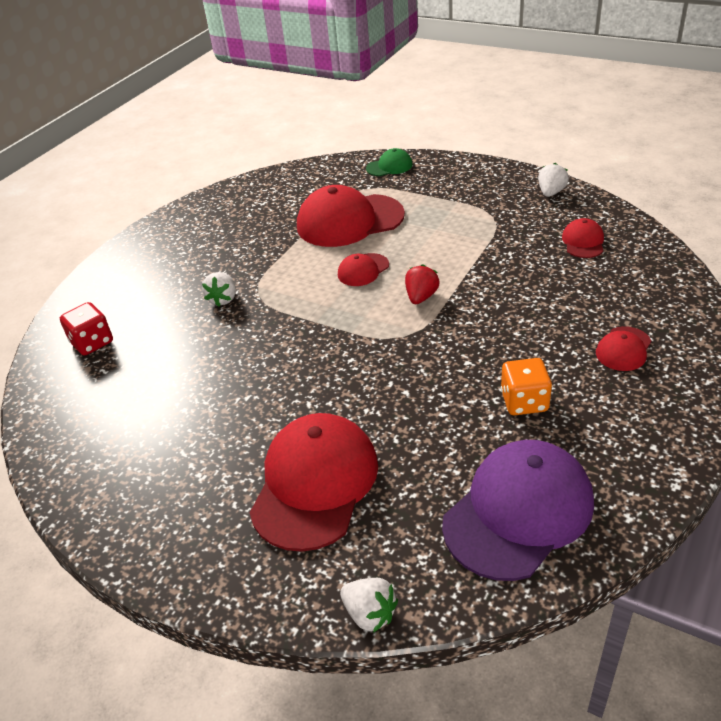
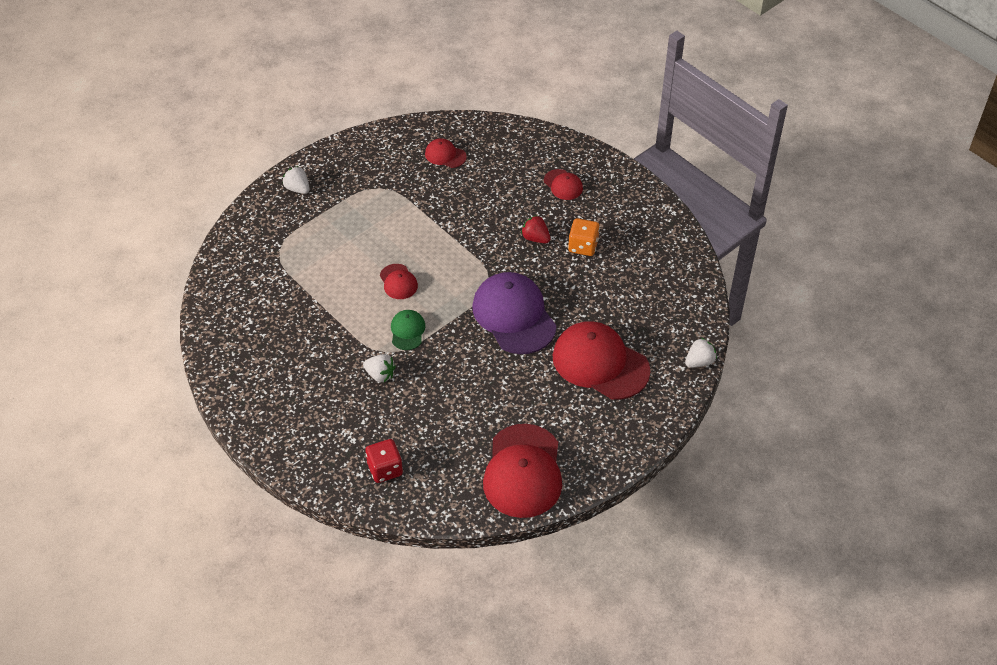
camera: 75 degrees left, 10 degrees up
(349, 221) = (324, 271): red cap -> red cap (523, 471)
(389, 166) = (256, 222): green cap -> green cap (407, 331)
(421, 297) = (452, 260): red strawberry -> red strawberry (535, 238)
(518, 512) = (662, 280): purple cap -> purple cap (514, 315)
(551, 192) = (372, 145): white strawberry -> white strawberry (297, 189)

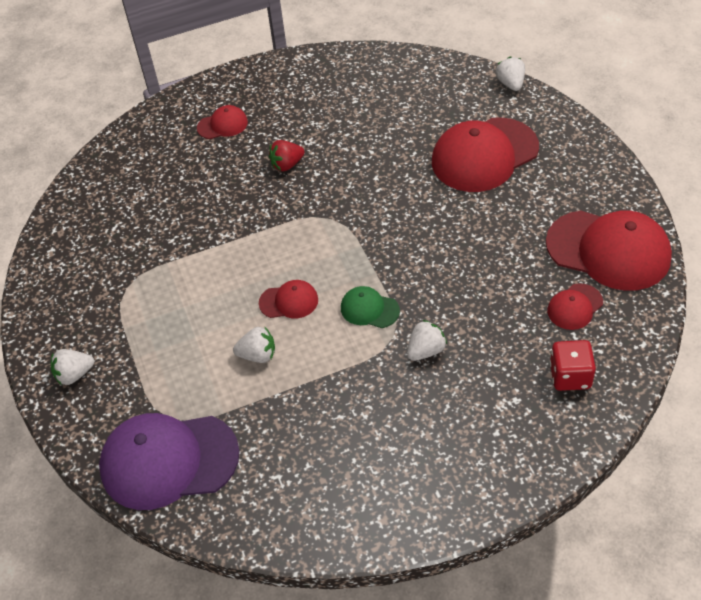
camera: 65 degrees left, 0 degrees up
(344, 279) = (258, 355): none -> white strawberry
(445, 155) = (114, 213): red cap -> red cap (574, 307)
(514, 315) = (389, 208): purple cap -> purple cap (169, 461)
(583, 246) = (319, 130): orange dice -> none

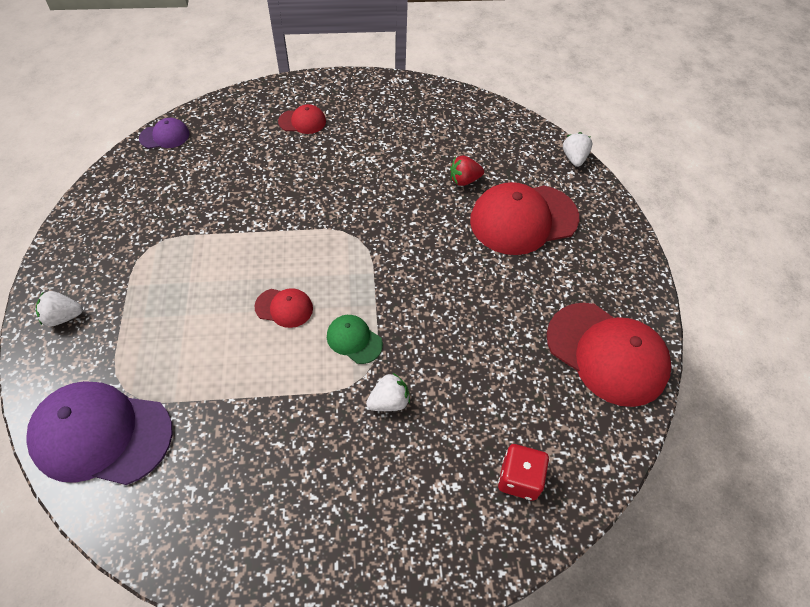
camera: 10 degrees right, 5 degrees up
(86, 179) = (165, 136): none -> purple cap
(258, 355) = (232, 353): white strawberry -> none
(287, 165) = (341, 175): red strawberry -> red strawberry (464, 180)
(574, 307) = (552, 403): red cap -> none

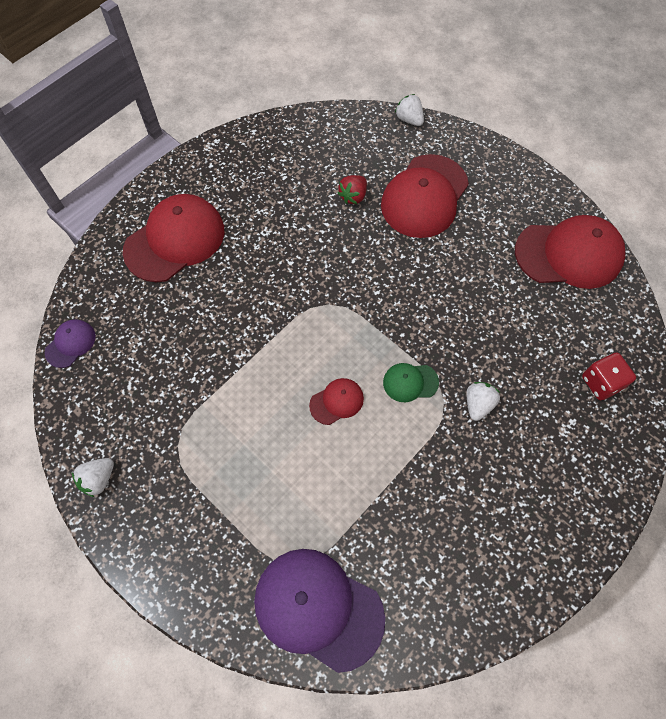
camera: 40 degrees left, 10 degrees up
(63, 317) = (178, 558): white strawberry -> white strawberry (98, 479)
(101, 435) = (318, 608): purple cap -> purple cap turned 60 degrees clockwise
(302, 121) = (175, 240): red cap -> red cap, size x2.11

